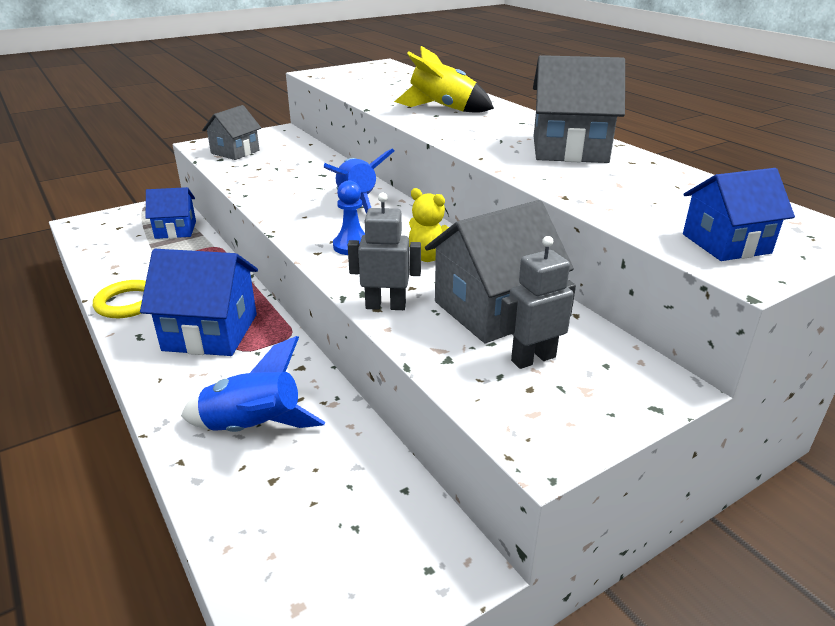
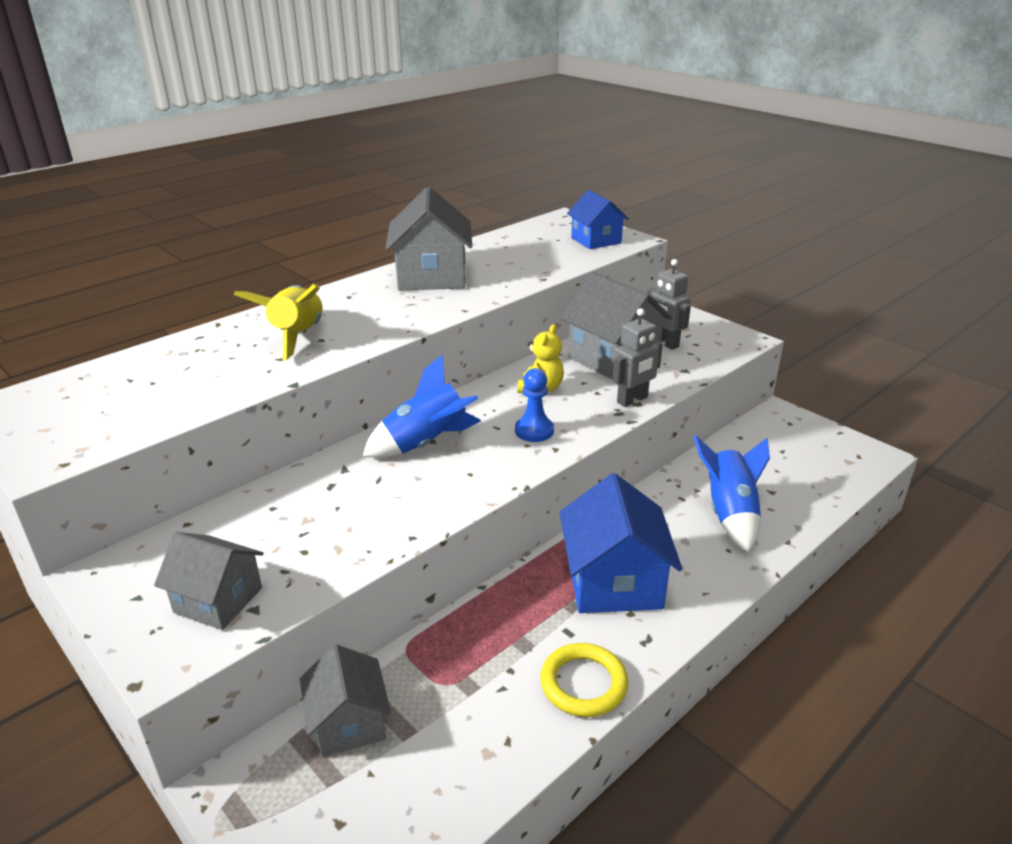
camera: 100 degrees left, 0 degrees up
(175, 230) = (349, 723): blue house -> grey house
(385, 306) = (632, 400): grey robot -> grey robot turned 120 degrees counterclockwise

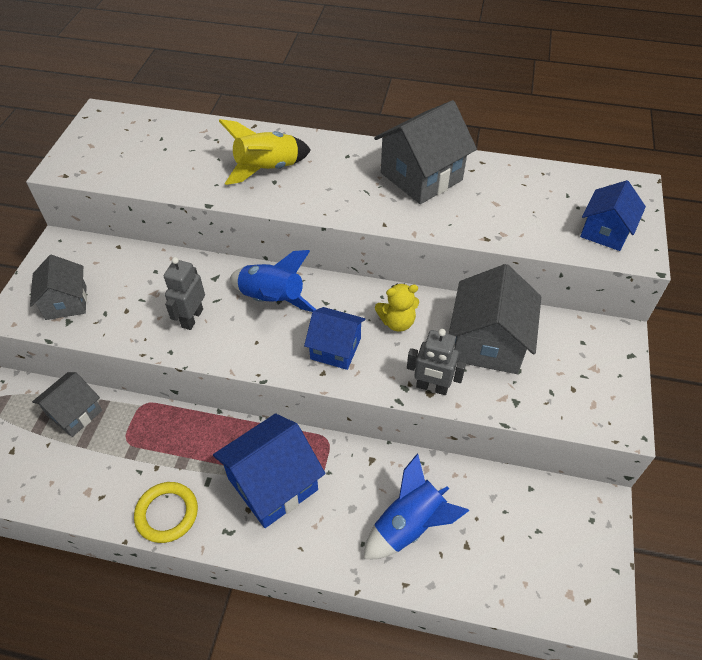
camera: 55 degrees right, 20 degrees up
(534, 431) = (335, 348): blue pawn -> blue house
(664, 343) = (550, 366): grey robot -> grey robot (192, 318)

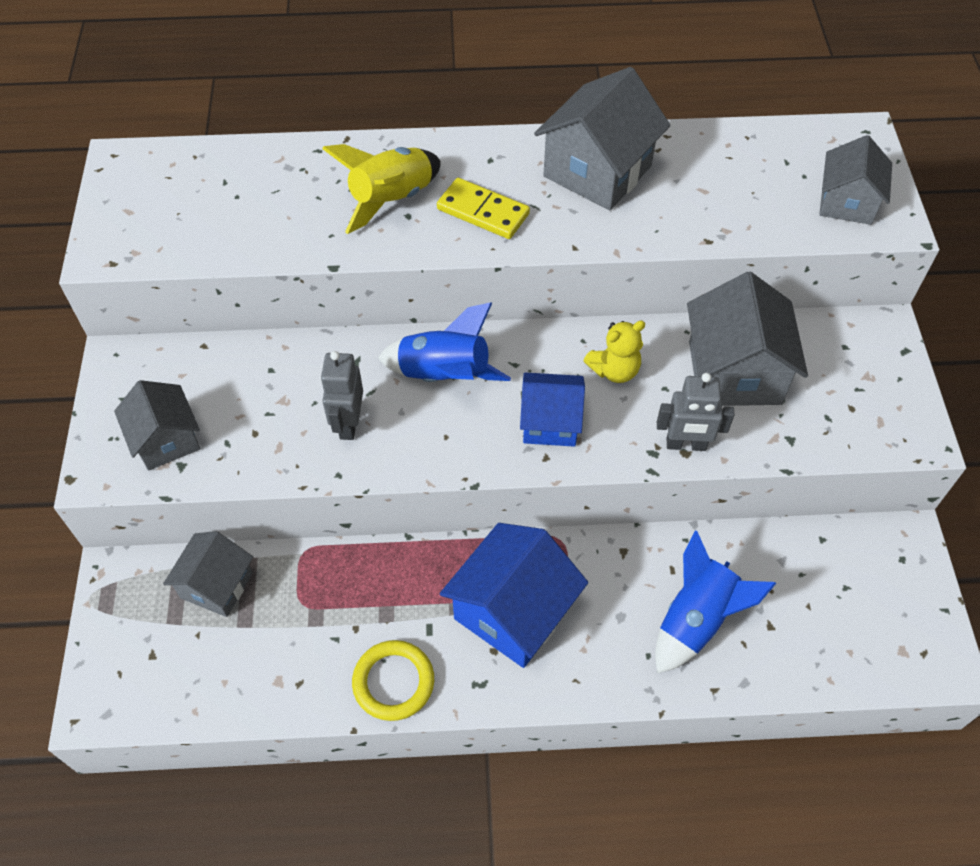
camera: 15 degrees left, 5 degrees up
(327, 188) = (483, 212): none -> yellow domino
(605, 232) = (847, 203): blue house -> grey house

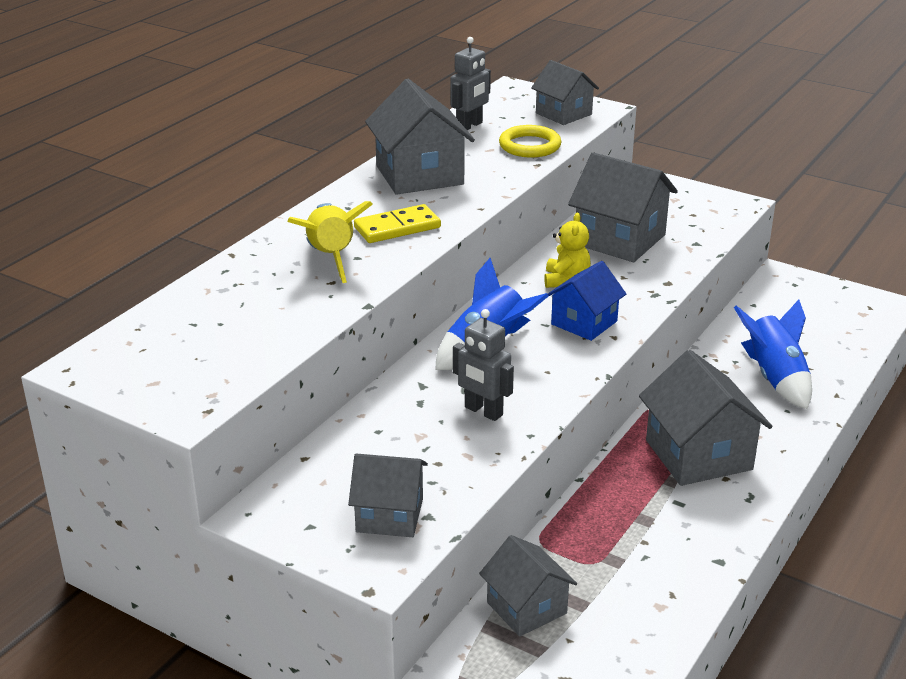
camera: 55 degrees left, 25 degrees down
(393, 682) = (713, 540): yellow ring -> yellow ring (529, 146)
(512, 612) = (698, 455): blue house -> grey house
(686, 445) = (661, 280): grey robot -> grey robot (469, 126)

